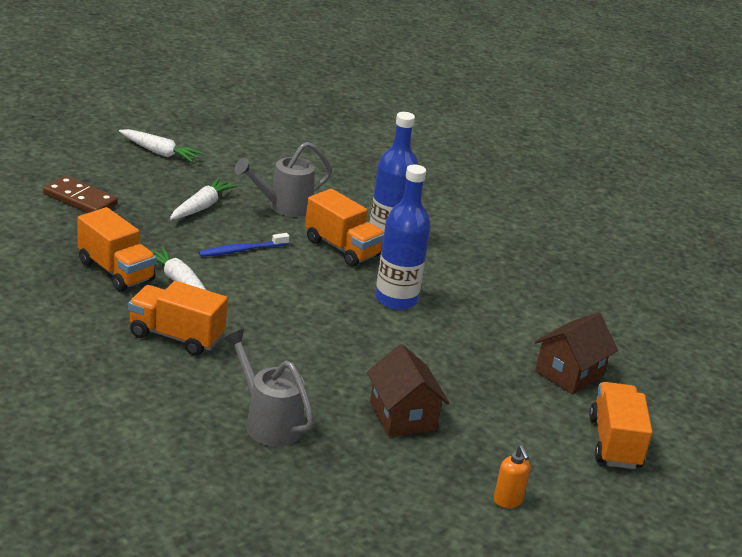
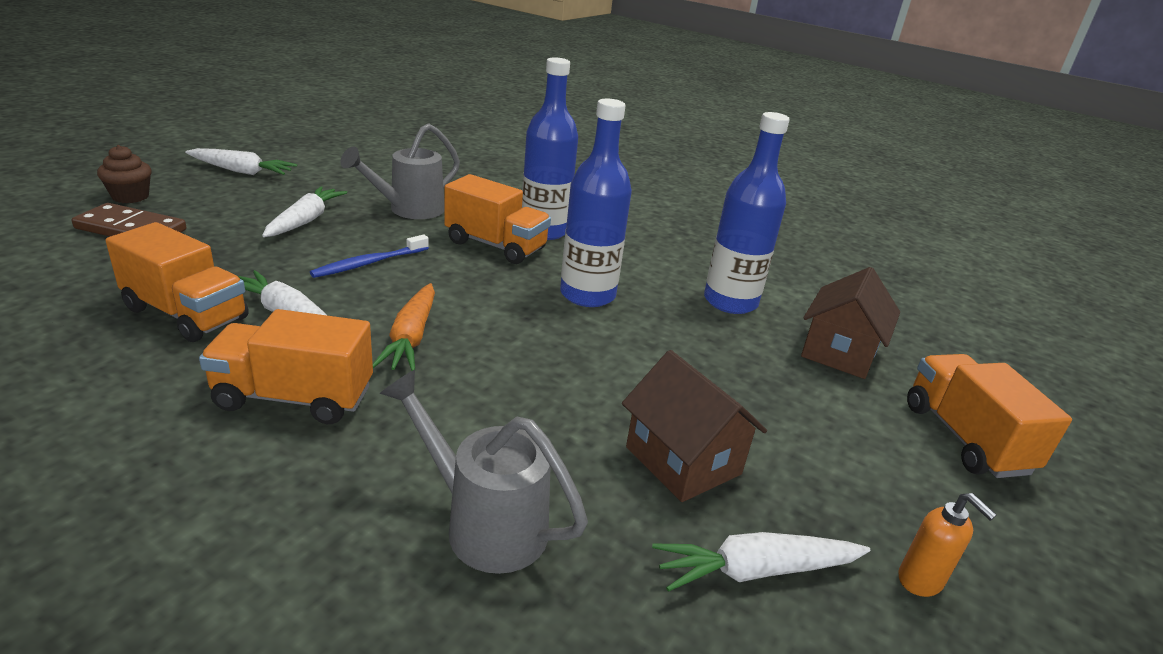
camera: 15 degrees left, 0 degrees up
(78, 169) = (130, 197): none -> brown cupcake
(256, 311) = (411, 337): none -> orange carrot
(411, 475) = (755, 570): none -> white carrot
(509, 322) = (730, 302): none -> blue bottle

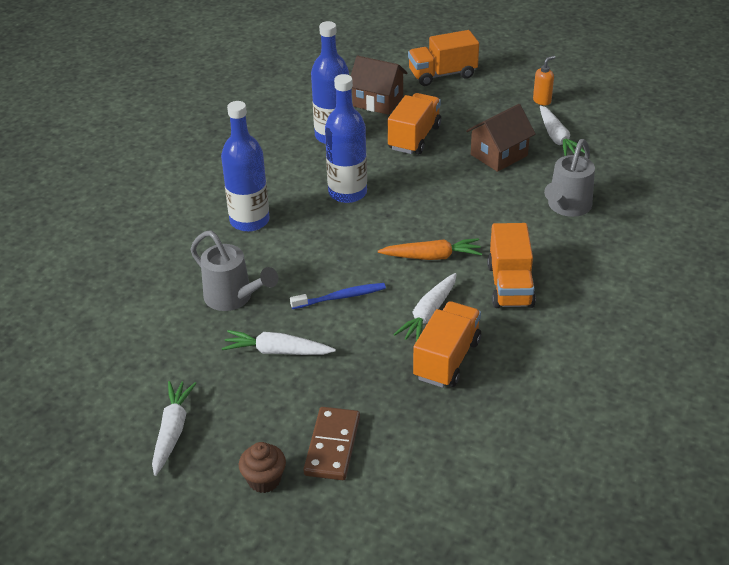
camera: 90 degrees left, 10 degrees up
(369, 263) = (341, 297): blue toothbrush -> blue toothbrush turned 60 degrees counterclockwise
(496, 245) = (286, 241): orange truck -> orange truck (414, 138)

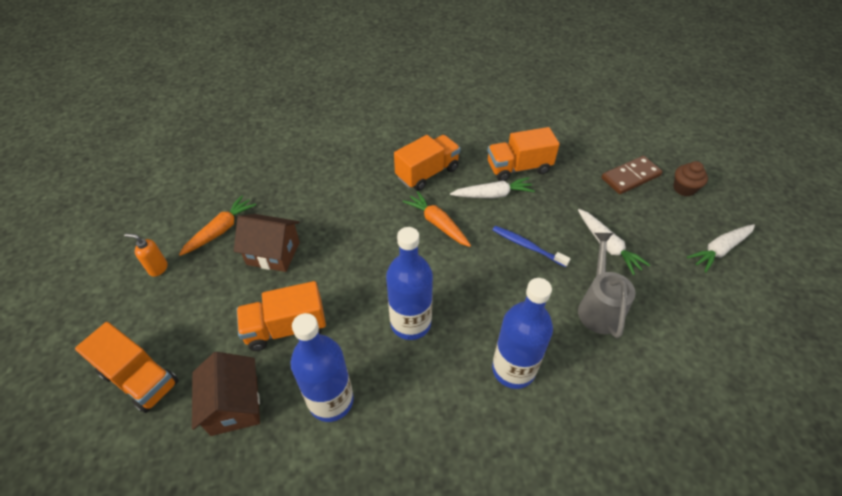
camera: 130 degrees left, 10 degrees up
(557, 138) = (221, 230): white carrot -> orange carrot
(567, 207) = (316, 184): grey watering can -> none

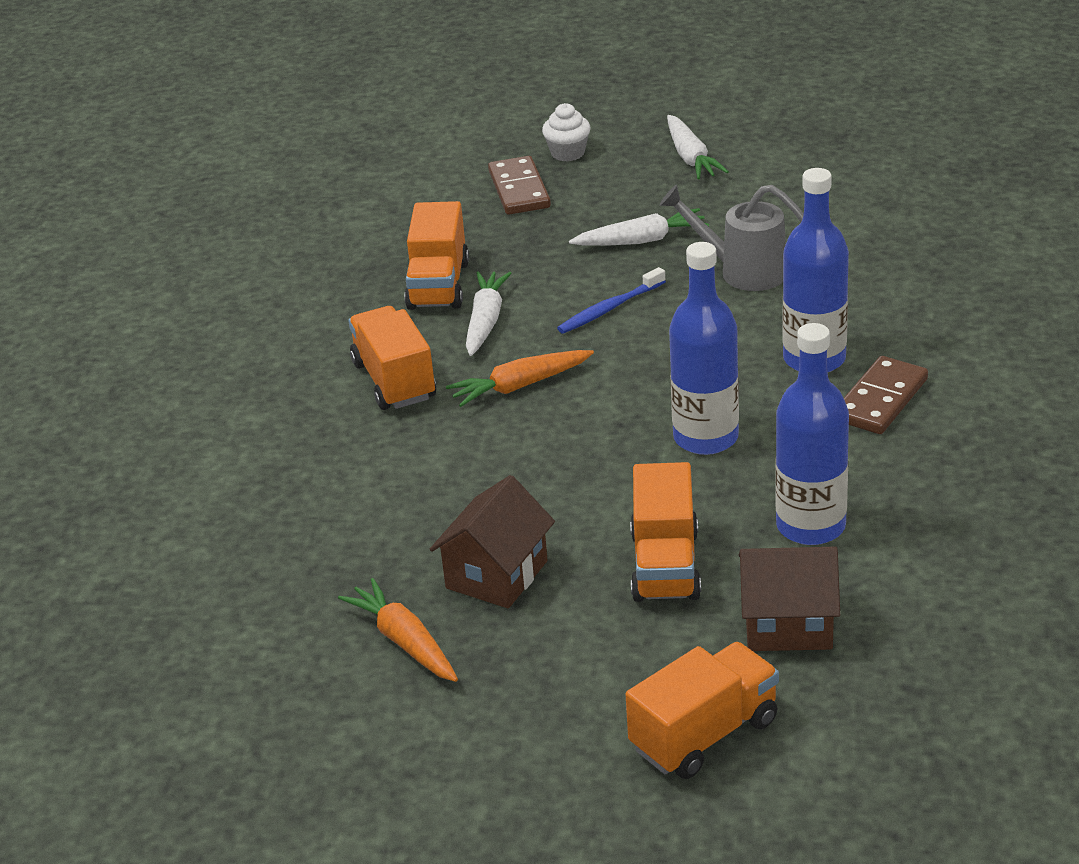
camera: 70 degrees left, 15 degrees down
(158, 268) = (463, 726): orange soap dispenser -> none
(479, 421) = (880, 400): none -> brown domino
(684, 188) = (568, 153): brown cupcake -> white cupcake

